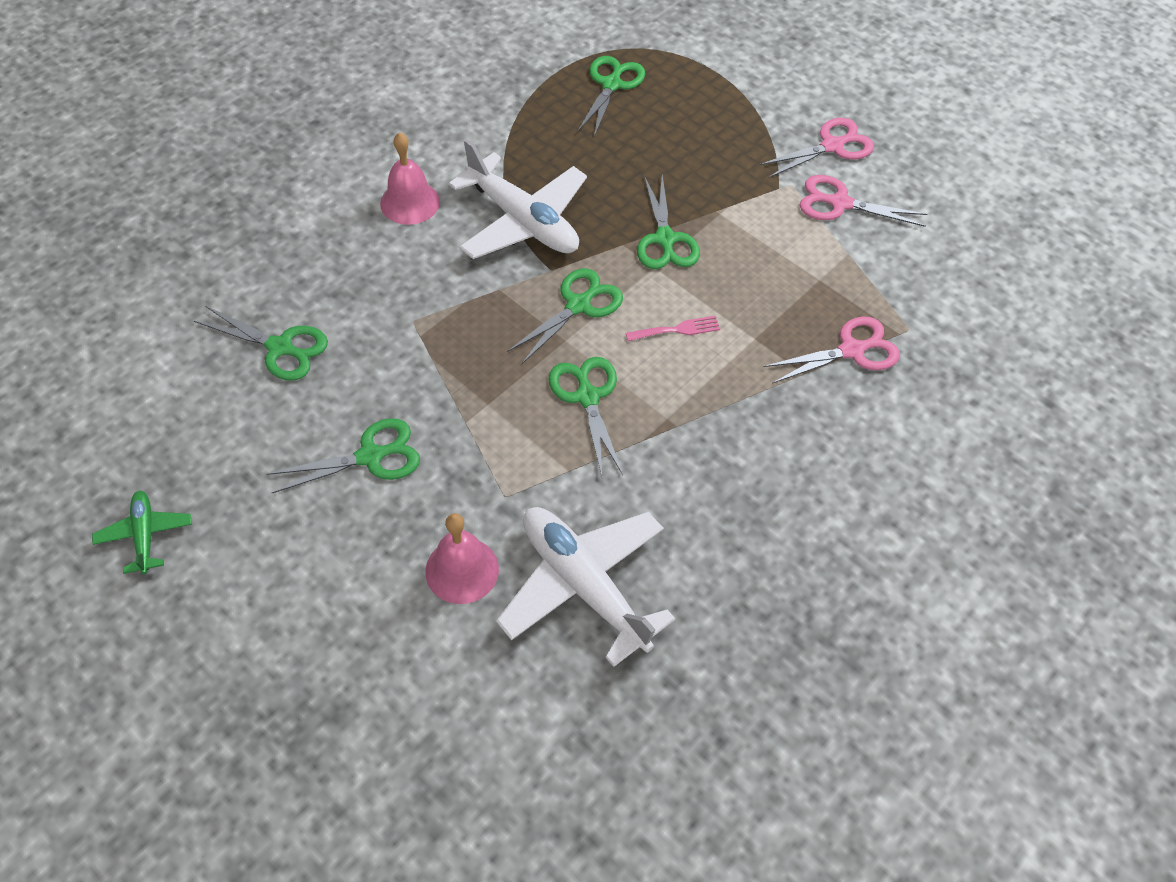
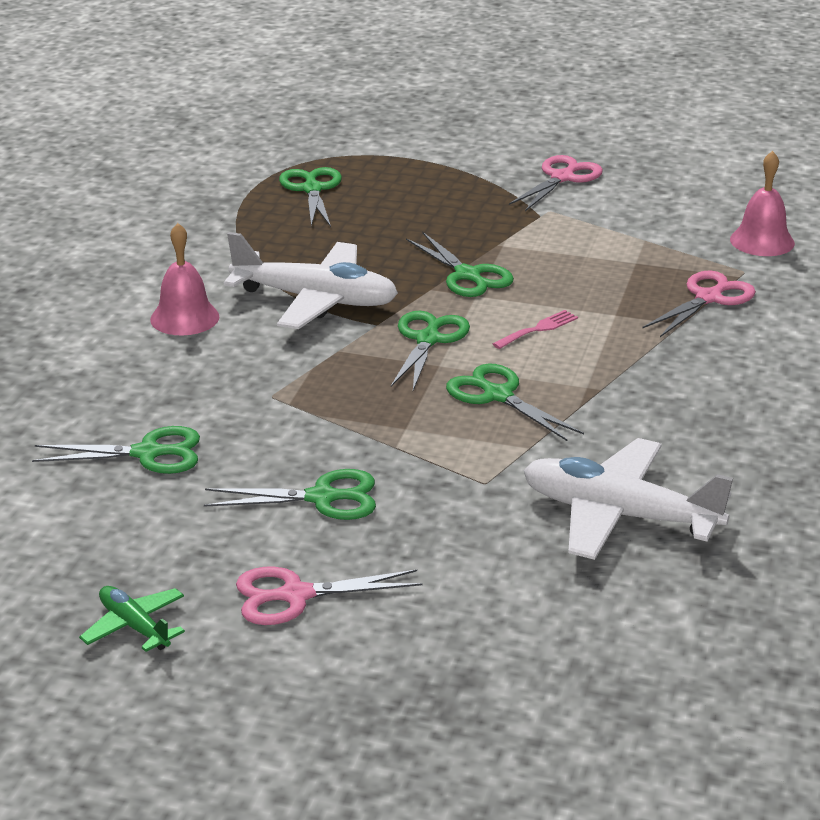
camera: 25 degrees left, 25 degrees down
(371, 456) = (323, 498): green scissors -> green scissors turned 45 degrees clockwise
(462, 570) = (493, 543): pink bell -> pink bell (762, 241)
(839, 203) = (605, 211): pink scissors -> pink scissors (295, 595)

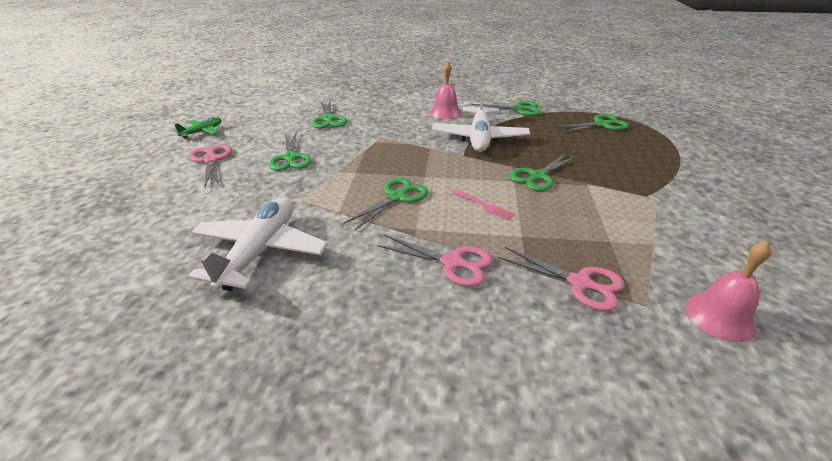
camera: 80 degrees right, 5 degrees up
(428, 339) = (453, 171): green scissors -> green scissors (518, 109)
(562, 178) = (716, 201): pink scissors -> pink scissors (452, 263)

